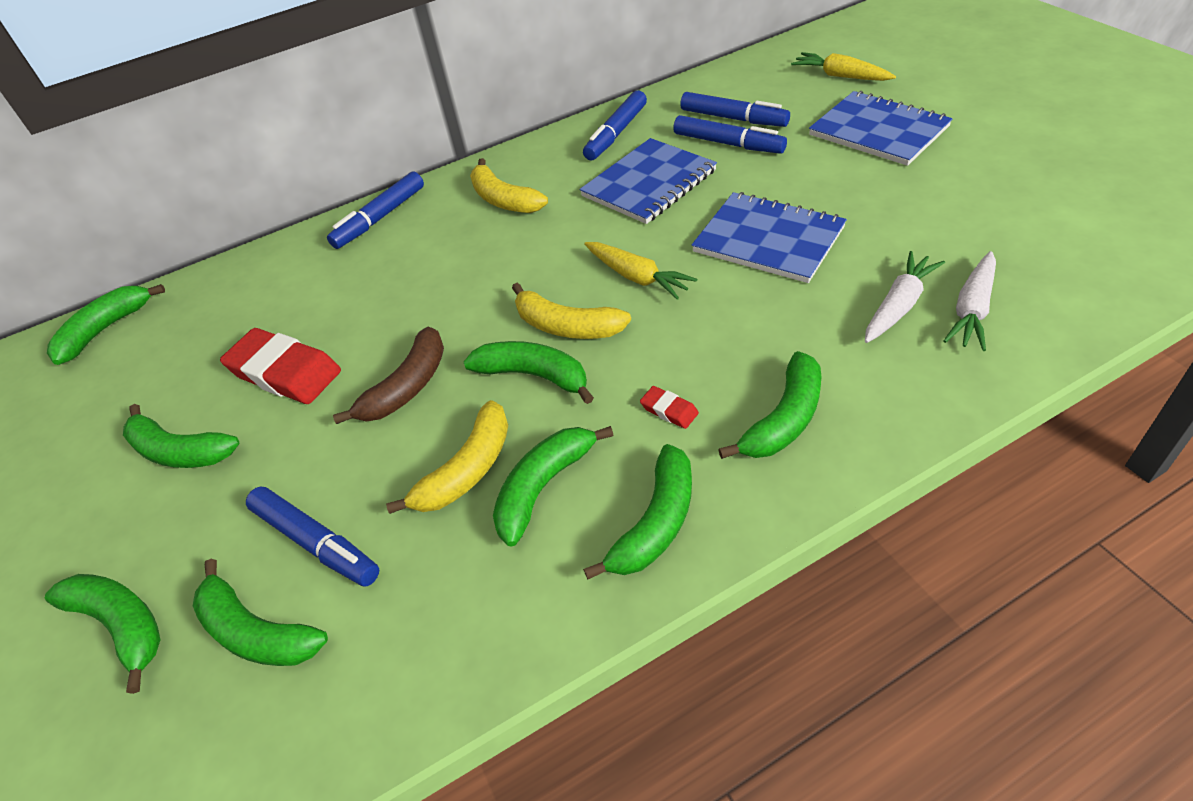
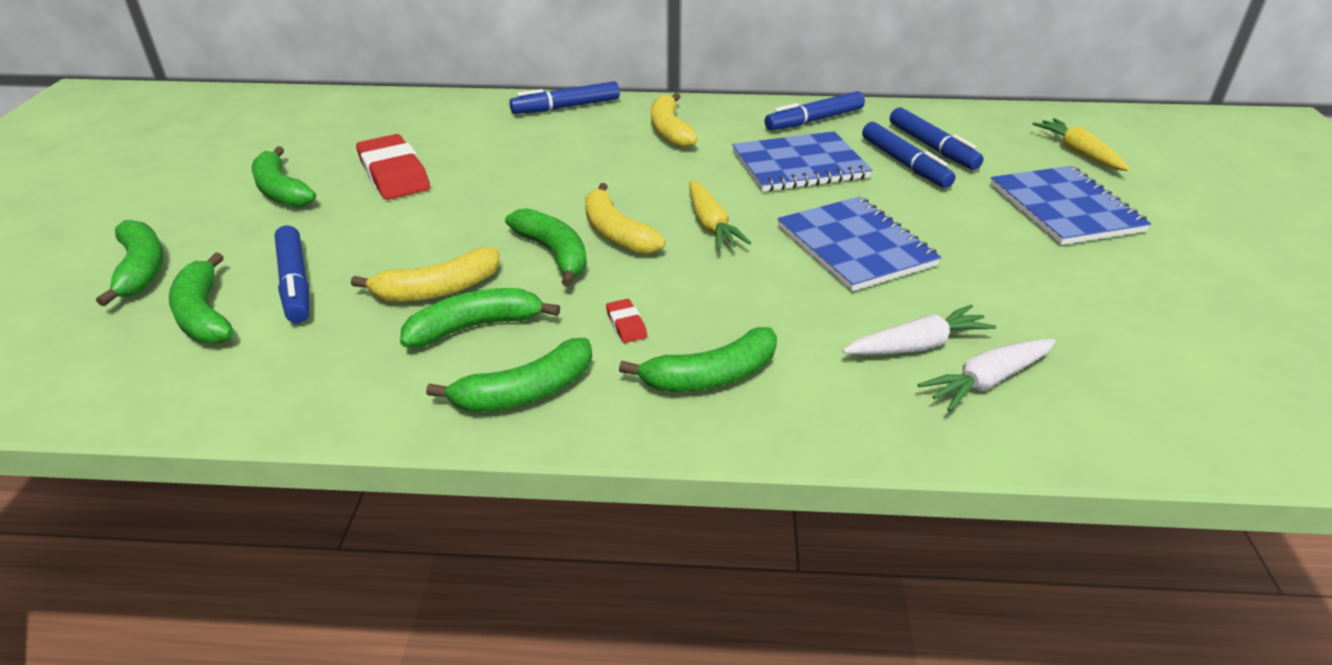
camera: 25 degrees right, 10 degrees down
(105, 329) = (320, 102): green banana -> none
(407, 387) = (459, 220): brown banana -> none

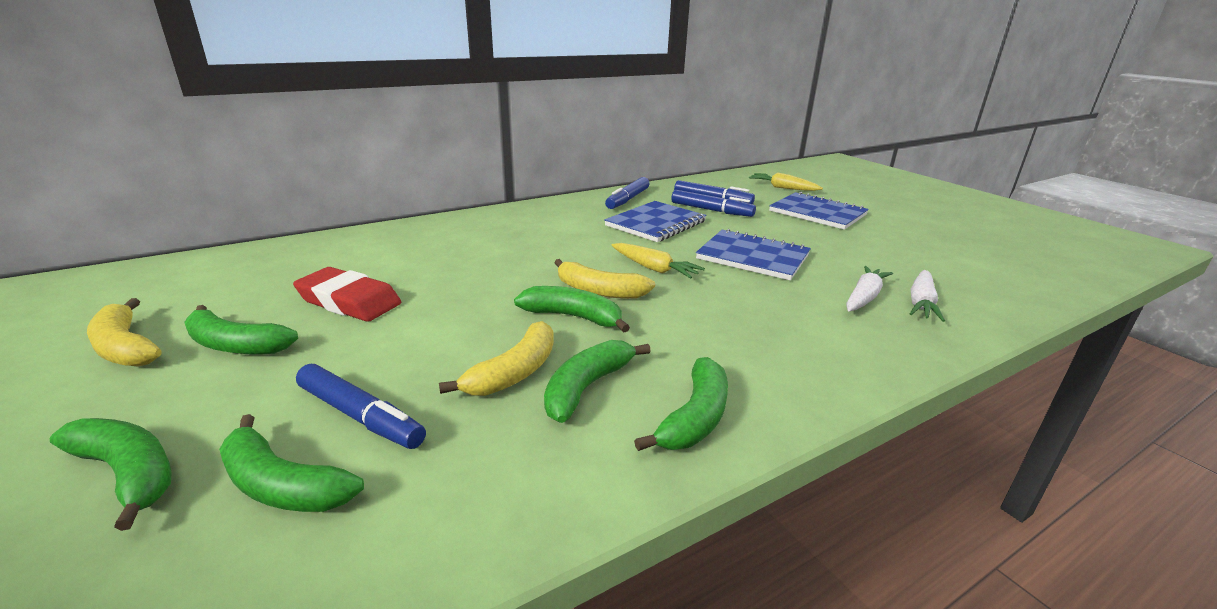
camera: 35 degrees left, 10 degrees down
(566, 107) = (444, 224): blue marker -> none
(626, 324) = (693, 344): red eraser -> none
(669, 131) = (544, 223): yellow banana -> yellow banana (125, 347)
(711, 376) = (793, 355): green banana -> none

